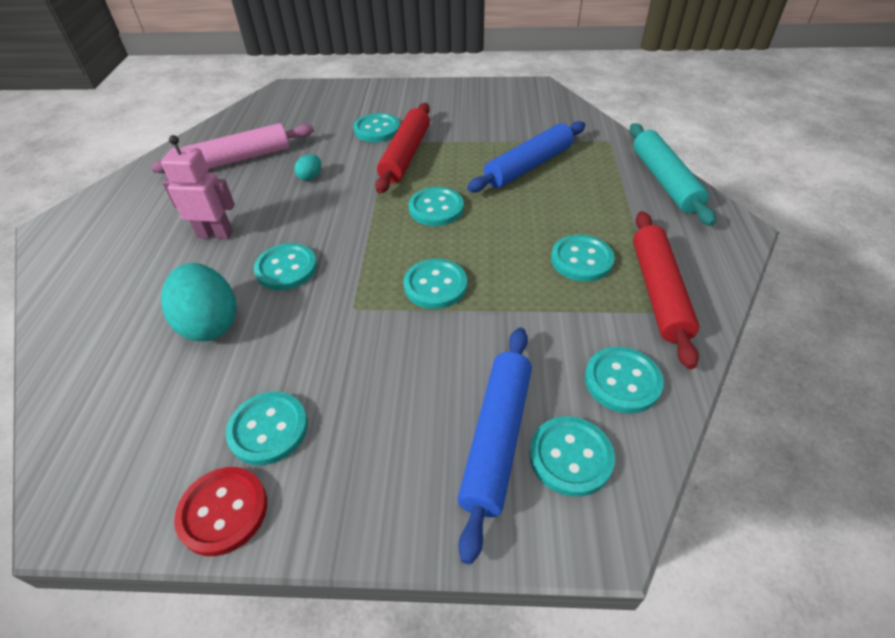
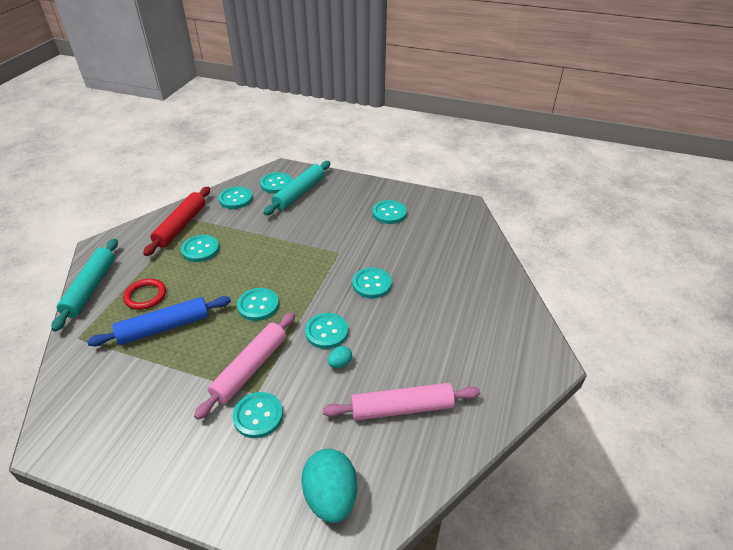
camera: 165 degrees left, 5 degrees down
(210, 323) = (418, 261): turquoise egg -> turquoise egg (331, 497)
(215, 234) = (419, 322): pink robot -> none
(223, 511) = (407, 194): red button -> none
(405, 155) = (250, 368): red rolling pin -> pink rolling pin
(435, 285) = (289, 254): turquoise button -> turquoise button (326, 332)
(496, 439) = (299, 193): blue rolling pin -> turquoise rolling pin
(587, 188) = (145, 296): none -> red ring

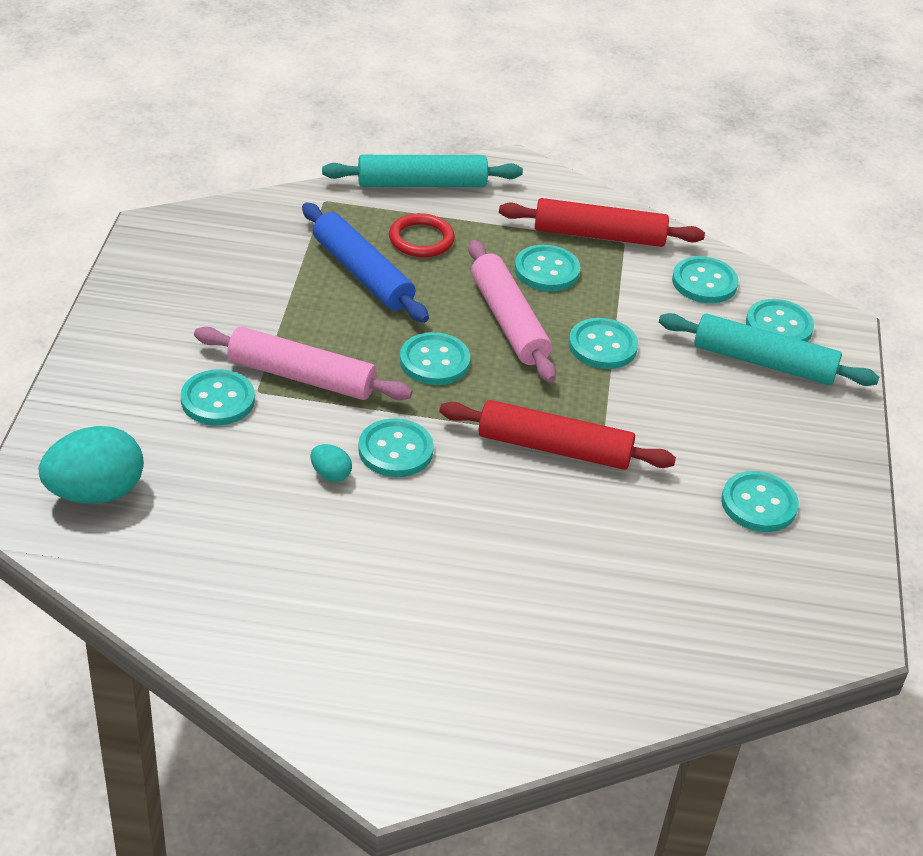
camera: 75 degrees right, 0 degrees up
(339, 269) = (554, 448): none -> red rolling pin
(372, 284) = (529, 496): turquoise button -> turquoise button (602, 346)
(401, 408) = (253, 557): pink rolling pin -> pink rolling pin (508, 321)

